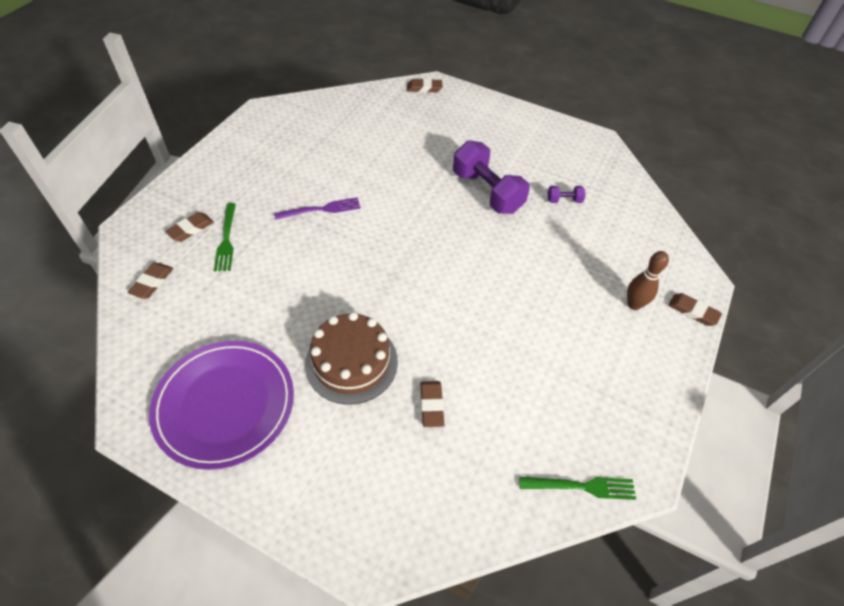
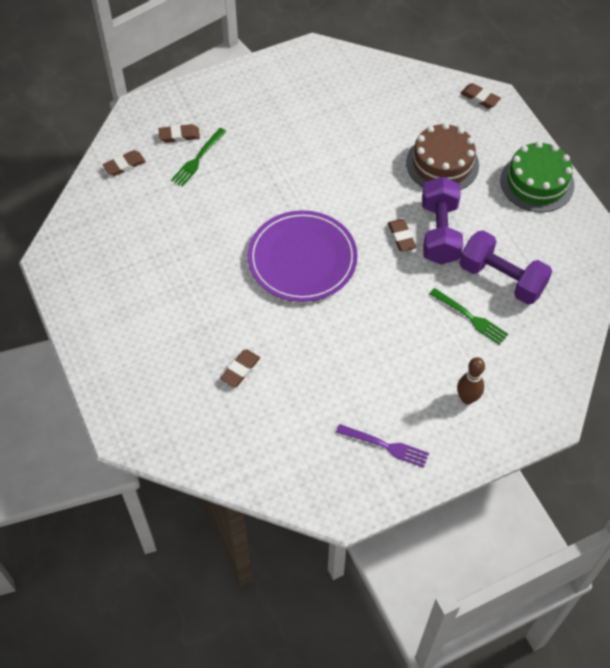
camera: 40 degrees right, 5 degrees up
(225, 404) = (110, 283): purple plate -> purple plate (302, 259)
(322, 209) = (288, 172): purple fork -> purple fork (386, 446)
(351, 362) = (212, 306): brown cake -> brown cake (442, 164)
(519, 124) = (537, 182): none -> green cake
(564, 200) = (501, 279): purple dumbbell -> purple dumbbell, size x2.32
(582, 486) = (293, 487): green fork -> green fork (471, 318)
(693, 311) = (512, 435): brown eraser -> brown eraser (401, 237)

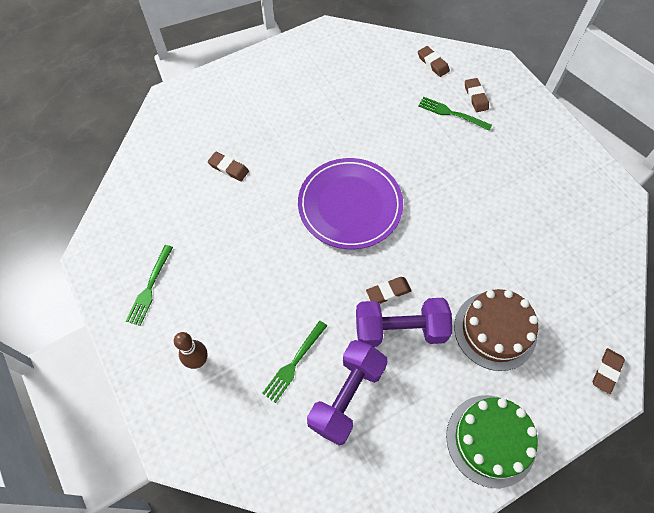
camera: 85 degrees right, 5 degrees up
(386, 446) = (150, 288): purple fork -> green fork

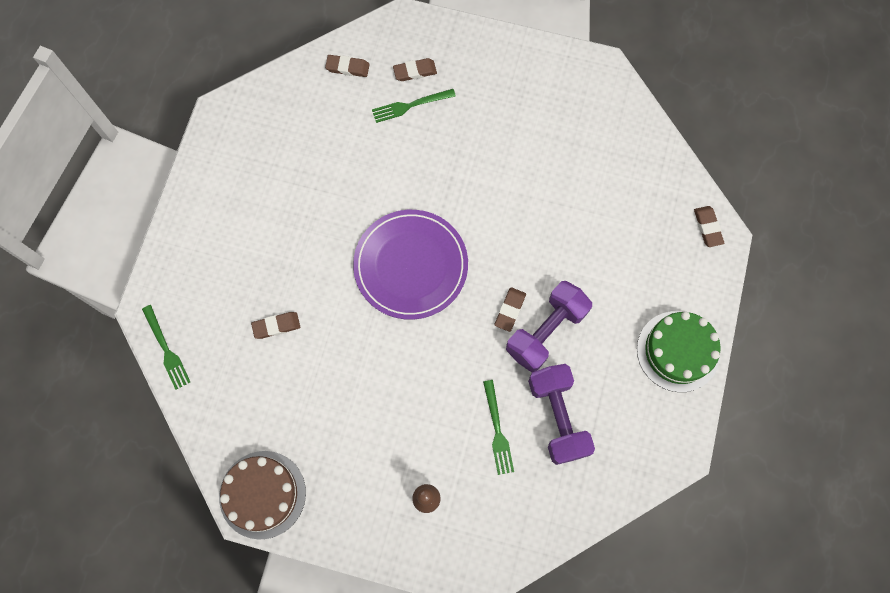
camera: 45 degrees left, 10 degrees up
(150, 288) = (326, 485): green fork -> green fork (166, 350)
(476, 97) = (415, 71): brown eraser -> brown eraser turned 45 degrees counterclockwise
(495, 330) = (611, 267): brown cake -> brown cake (262, 494)

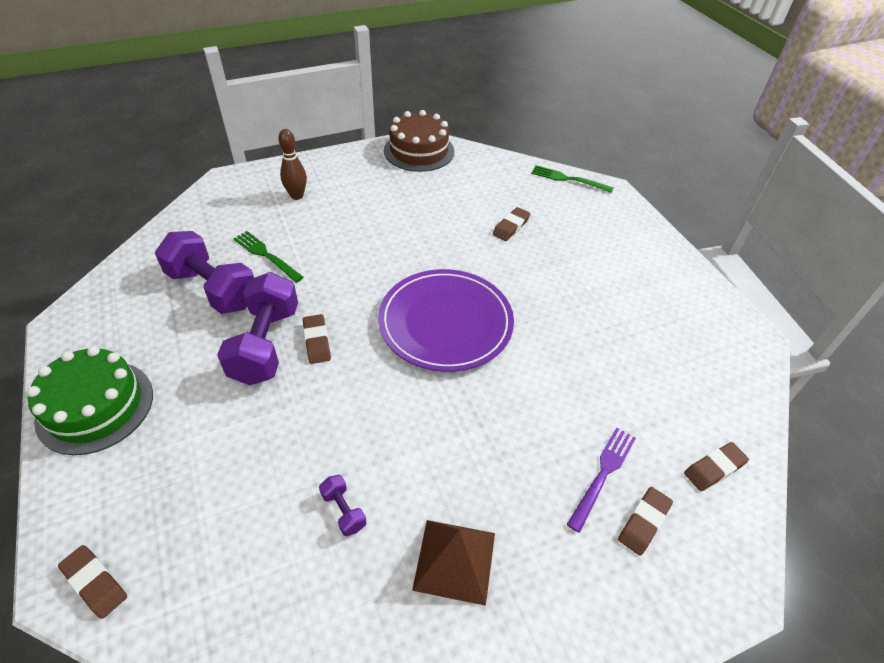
camera: 140 degrees right, 25 degrees down
(410, 106) = (603, 473): green fork -> purple fork
(525, 119) = (455, 560): none -> brown pyramid
(564, 181) = (343, 510): none -> purple dumbbell

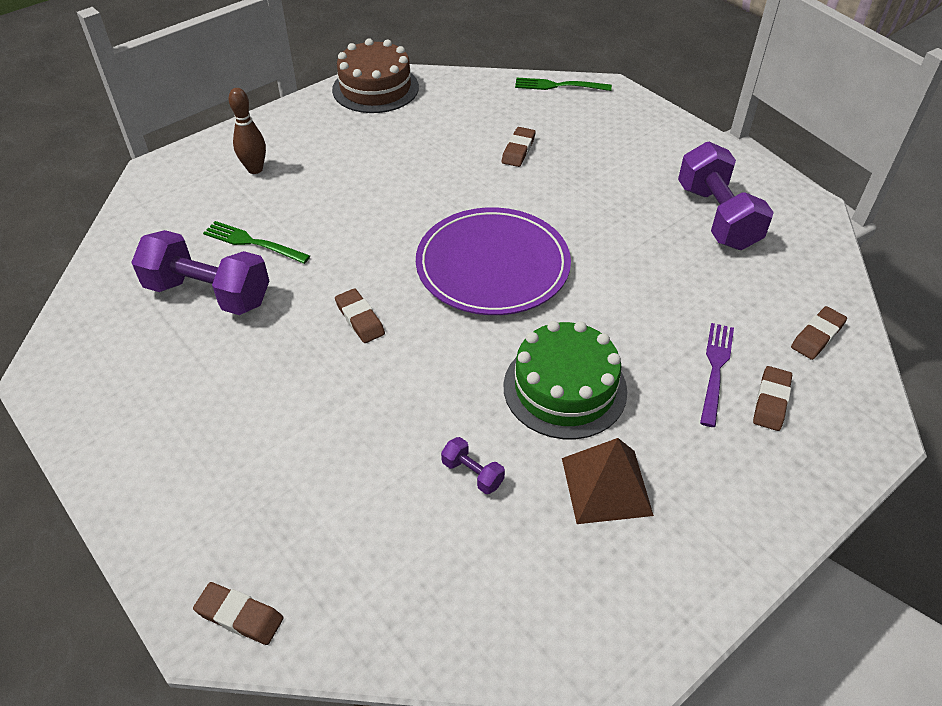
camera: 15 degrees left, 0 degrees up
(95, 406) = (137, 450): green cake -> green cake (565, 388)
(266, 344) = (303, 336): purple dumbbell -> purple dumbbell (717, 217)

